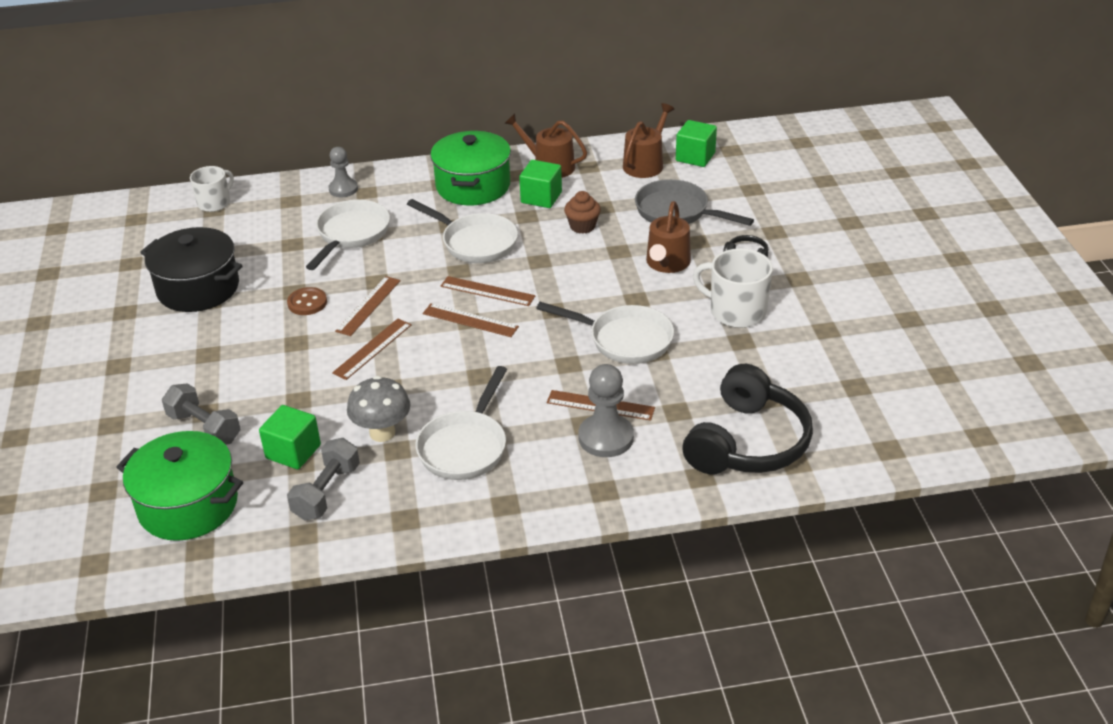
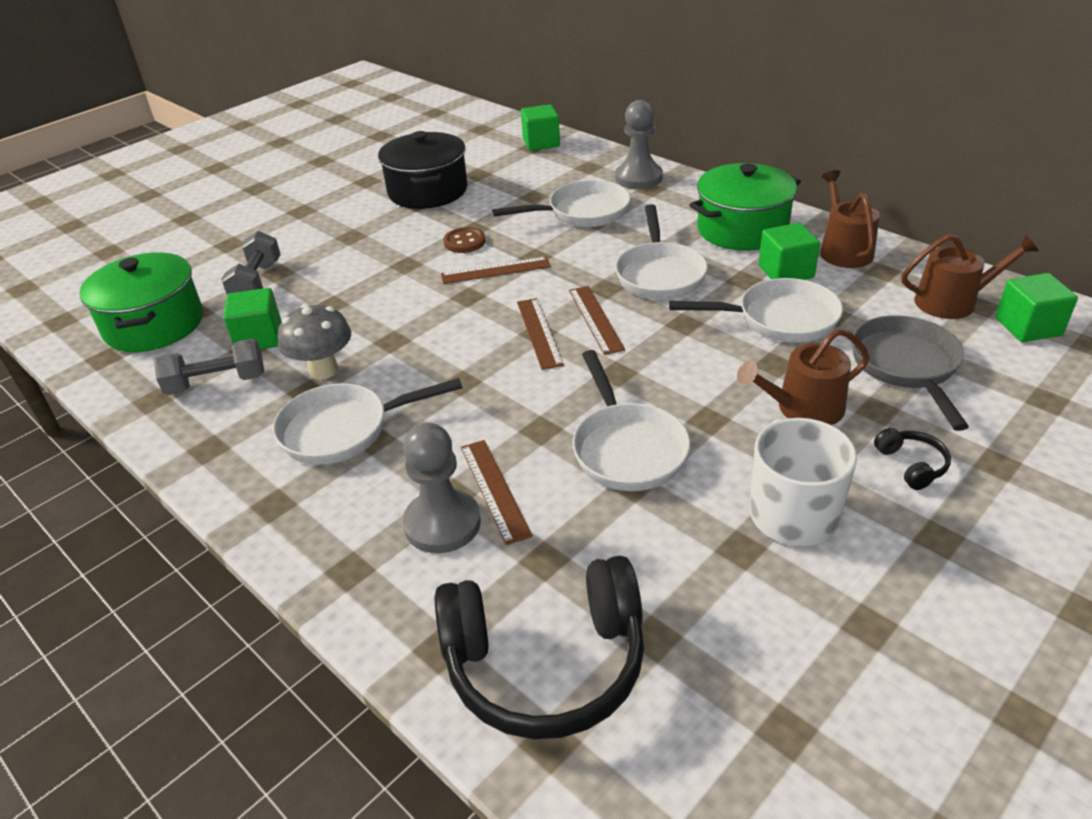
camera: 55 degrees right, 0 degrees up
(214, 203) = (541, 143): white mug -> green cube
(343, 189) = (638, 178): grey pawn -> grey pawn, size x1.51
(372, 348) = (438, 303): brown ruler -> none
(582, 226) = (779, 319): brown cupcake -> white pan

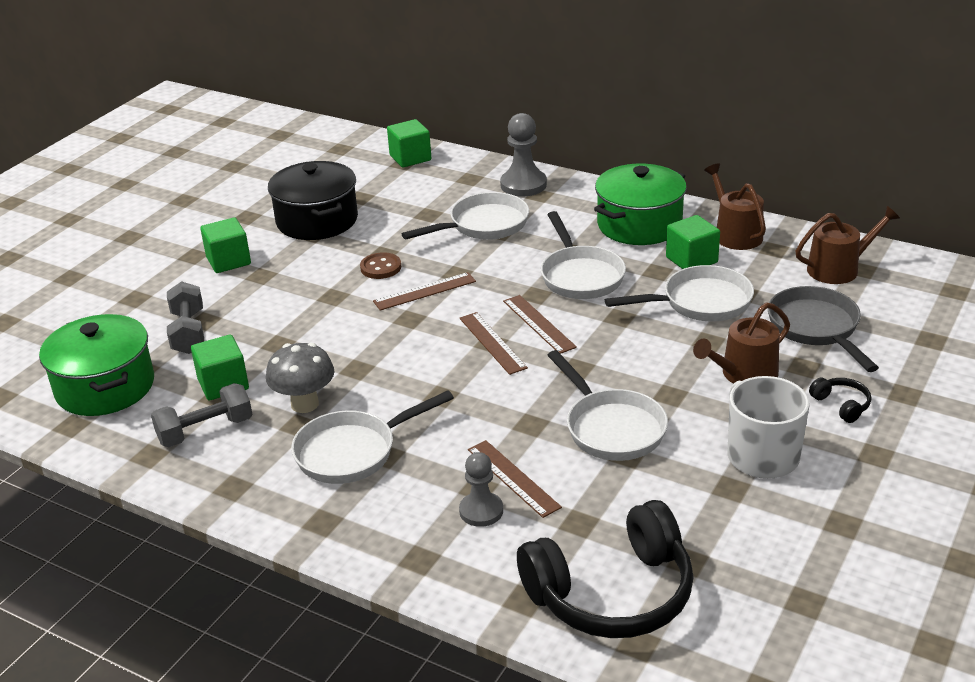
camera: 15 degrees left, 5 degrees down
(442, 523) = (481, 511): grey pawn -> grey pawn, size x0.66
(1028, 327) = (903, 282): green cube -> green cube (228, 261)

